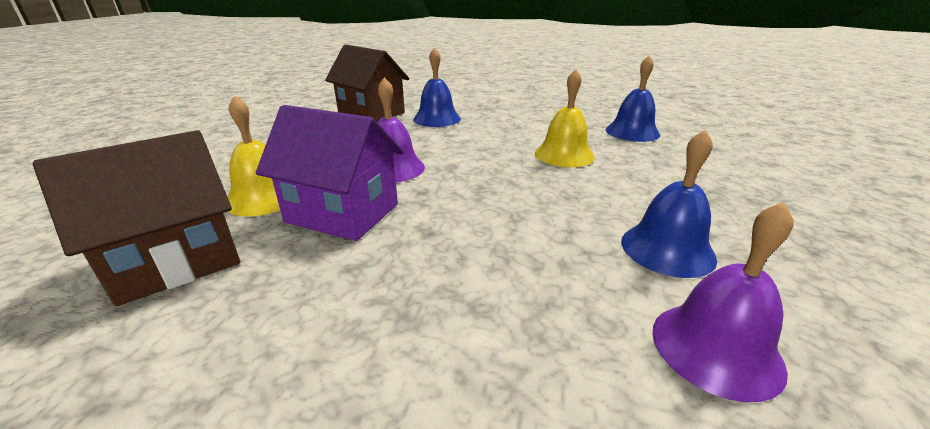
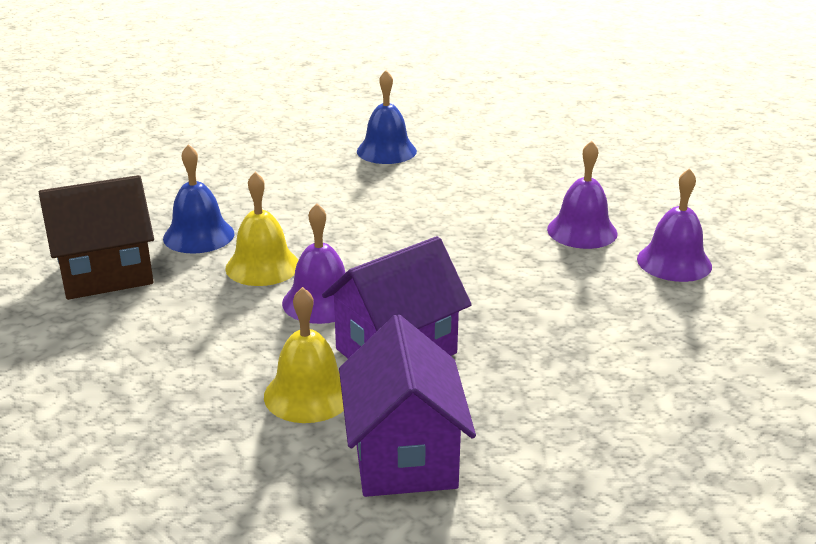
camera: 60 degrees left, 0 degrees up
(176, 261) = (404, 456): brown house -> purple house
(564, 155) = (397, 203): yellow bell -> yellow bell (262, 266)
(667, 249) = (582, 231): blue bell -> purple bell

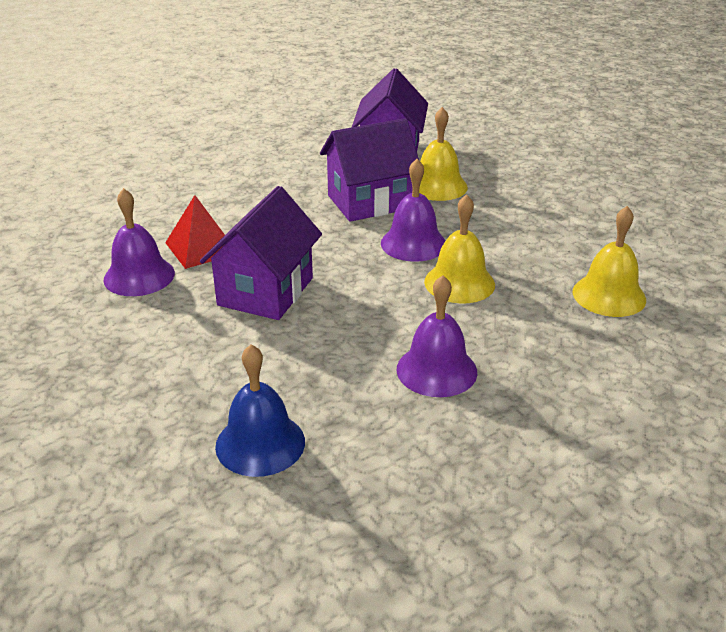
camera: 165 degrees left, 5 degrees up
(106, 274) = (609, 295): brown house -> yellow bell
(198, 235) = (524, 328): blue bell -> none
(451, 234) = (265, 291): none -> purple house
(551, 264) = (201, 248): none -> red pyramid
(674, 262) = (98, 235): purple bell -> purple bell (436, 370)

